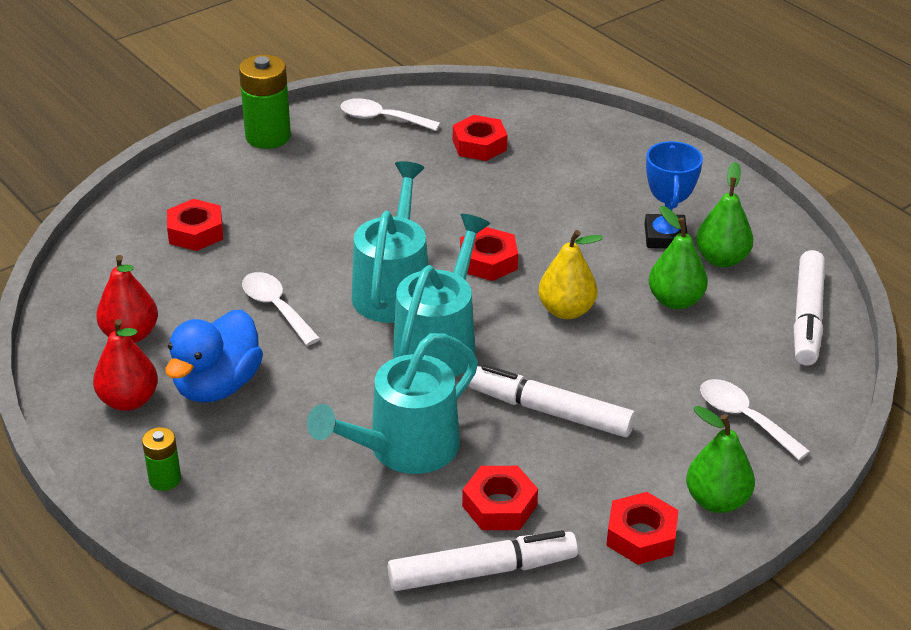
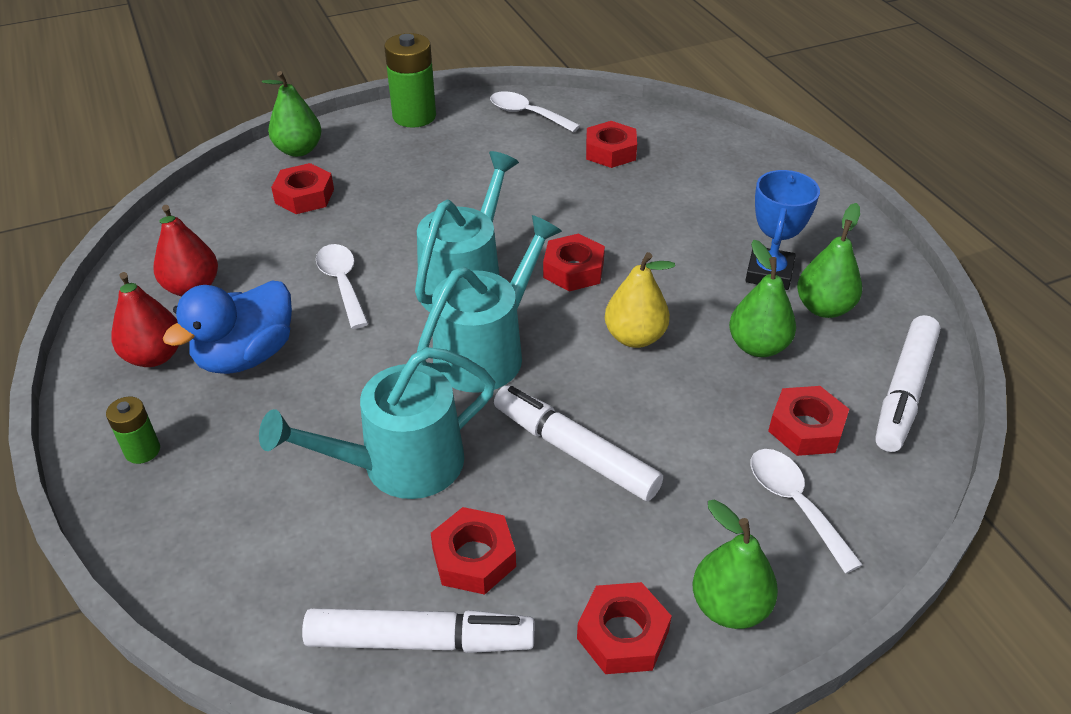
camera: 15 degrees right, 5 degrees up
(165, 188) = (298, 150): none -> green pear
(736, 359) = (806, 428): none -> red nut

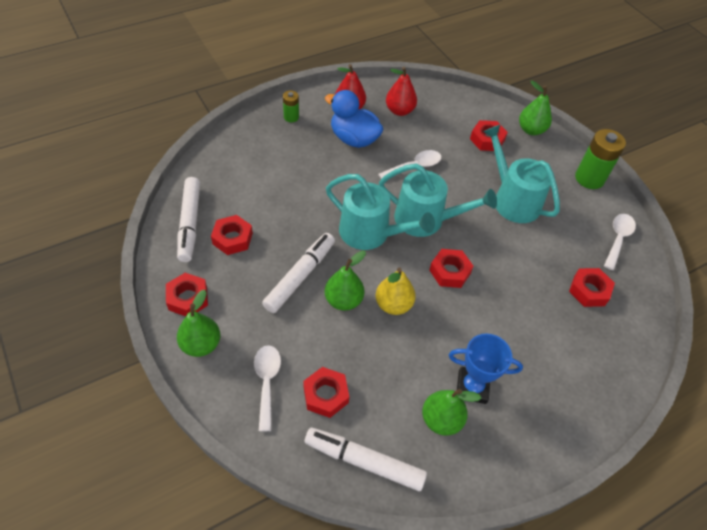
camera: 80 degrees right, 10 degrees up
(400, 464) = (287, 205): turquoise watering can -> turquoise watering can (513, 199)
(757, 346) = (395, 373): green pear -> green pear (343, 300)
(795, 504) = (267, 382): white spoon -> white spoon turned 60 degrees counterclockwise

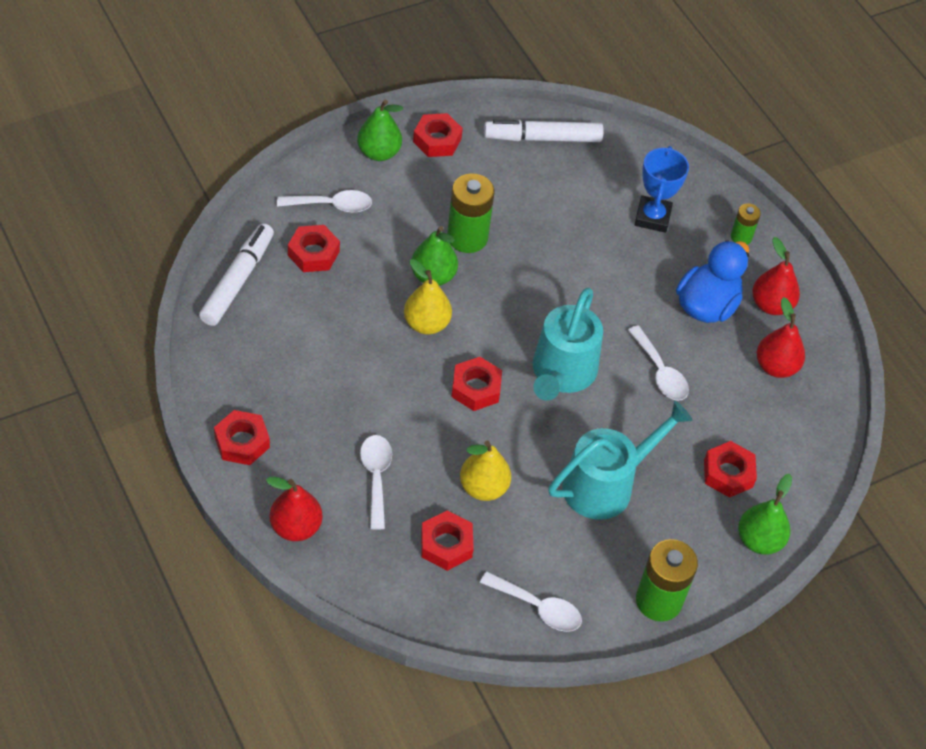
camera: 90 degrees right, 0 degrees up
(232, 238) = (521, 176): red nut -> red nut (242, 442)
(300, 276) = (467, 237): white marker -> green battery
(370, 233) = (535, 310): turquoise watering can -> none
(441, 420) = (276, 352): green pear -> none
(472, 387) = (313, 387): blue trophy -> blue trophy (652, 217)
(535, 268) = (483, 487): none -> yellow pear
(546, 337) = (376, 477): none -> white spoon
(608, 393) = (295, 527): none -> red pear

